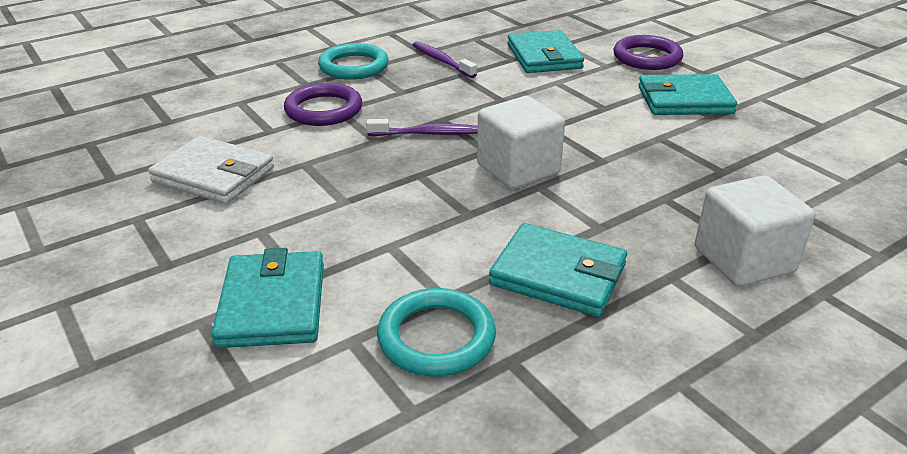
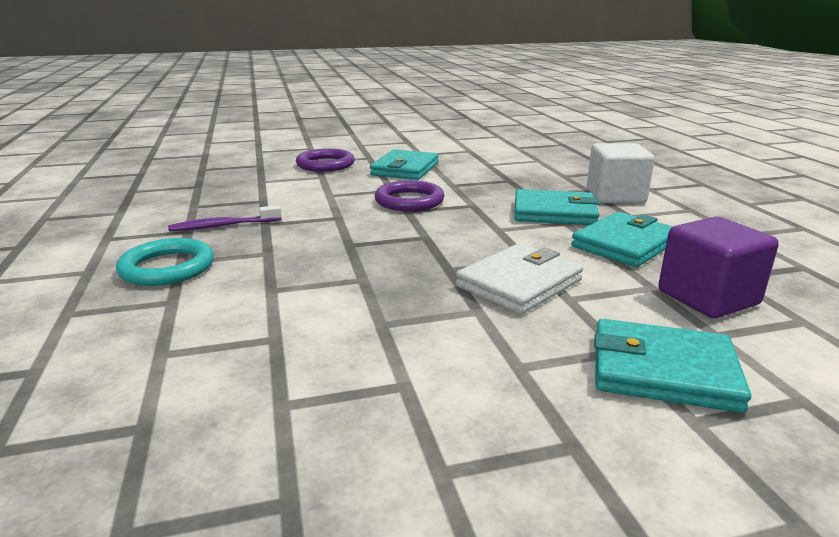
camera: 70 degrees left, 10 degrees down
(213, 175) = (361, 391): white wallet -> white wallet (519, 283)
(324, 110) = (259, 298): purple ring -> purple ring (409, 201)
(428, 134) = (373, 254): purple toothbrush -> none
(436, 337) = (707, 298): turquoise ring -> purple cube
(518, 169) = (467, 231): white cube -> none
(544, 56) = (276, 190): turquoise wallet -> turquoise wallet (554, 212)

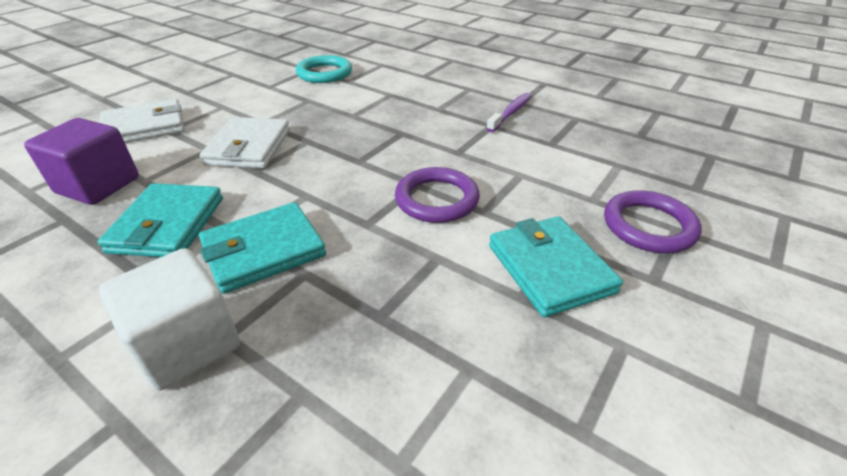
camera: 140 degrees right, 15 degrees up
(167, 268) = (466, 84): turquoise ring -> turquoise ring (324, 73)
(663, 371) = (144, 127): turquoise wallet -> white wallet

